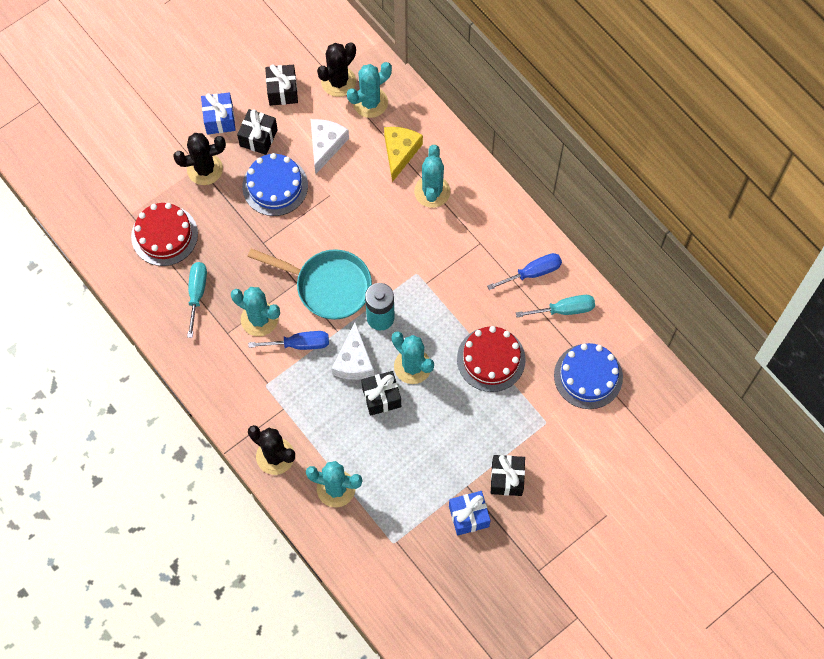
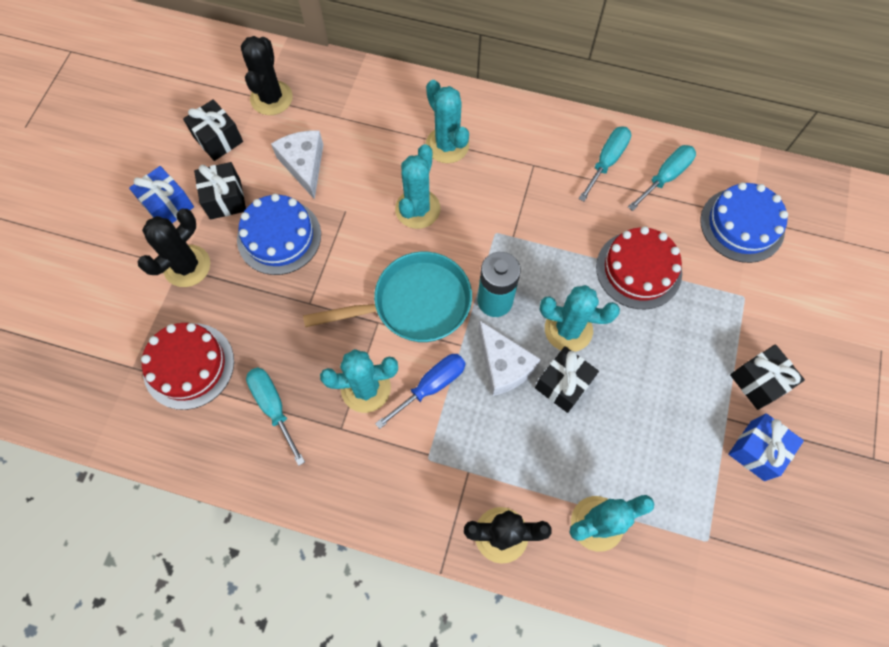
camera: 35 degrees left, 0 degrees up
(370, 102) = (319, 99): turquoise cactus -> turquoise cactus (417, 209)
(400, 152) = (386, 128): yellow cheese -> none
(533, 273) = (607, 161): blue screwdriver -> turquoise screwdriver

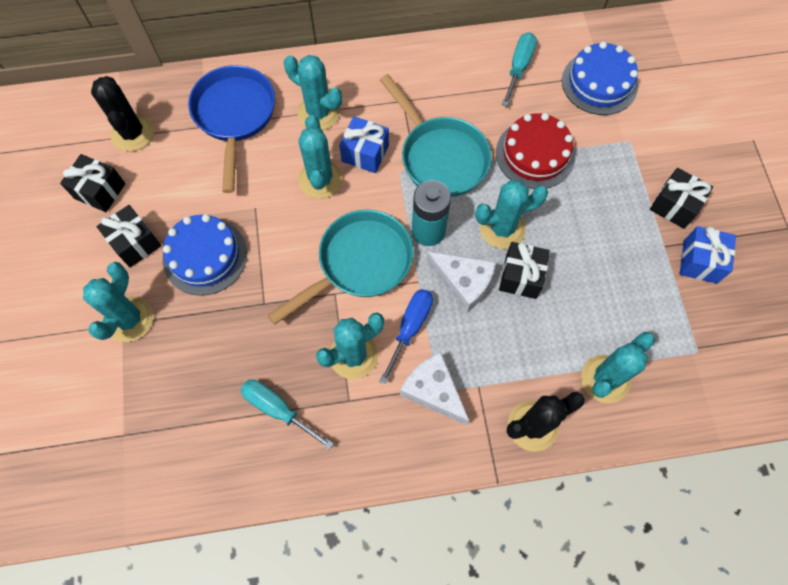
camera: 25 degrees left, 0 degrees up
(168, 206) = (81, 272): blue gift -> blue gift (365, 153)
(187, 266) = (130, 319): black cactus -> turquoise cactus
(189, 365) = (178, 408): red cake -> none
(304, 165) = (195, 182): white cheese -> white cheese (433, 391)
(368, 118) = (234, 116): none -> blue pan
(542, 234) = (440, 156): none -> turquoise pan
(607, 161) = (464, 73): turquoise screwdriver -> none

